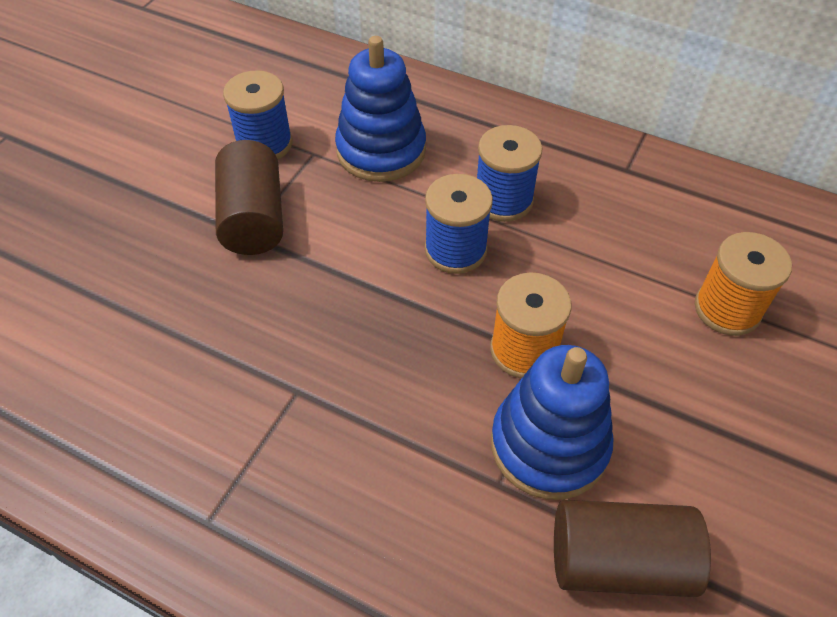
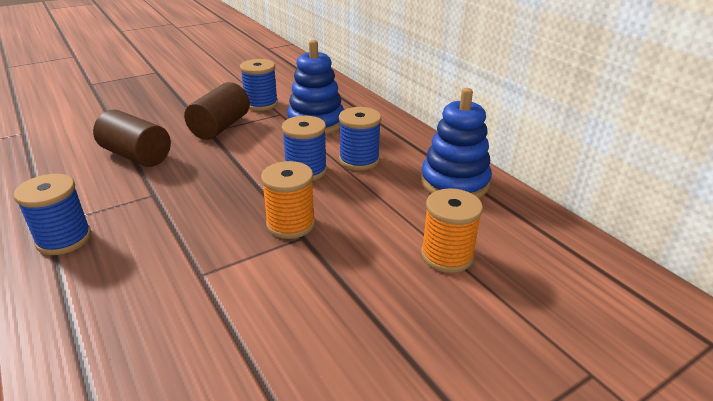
camera: 30 degrees right, 20 degrees down
(262, 531) = (64, 239): none -> blue spool
(549, 445) = (251, 270): blue stacking toy -> blue stacking toy (454, 182)
(619, 561) = (221, 344): brown cylinder -> brown cylinder (136, 156)

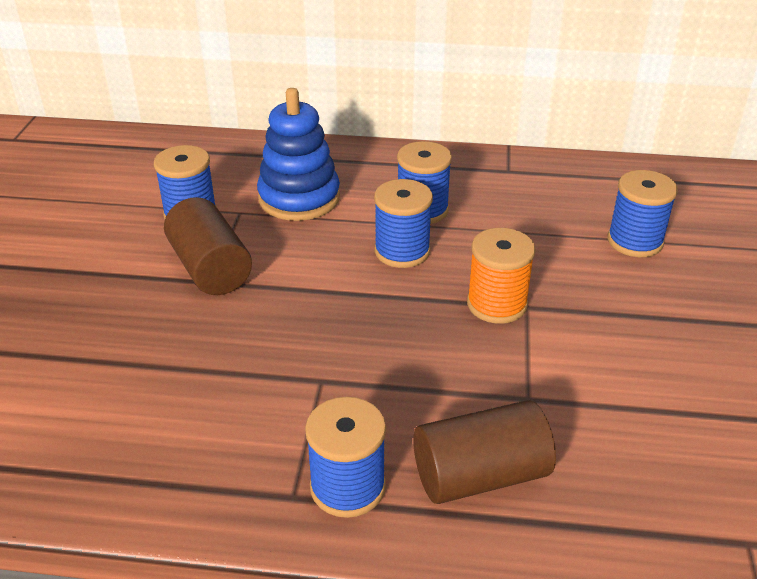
camera: 50 degrees left, 5 degrees up
(136, 156) = (196, 364): brown cylinder -> brown cylinder (480, 475)
(447, 255) = (635, 241): orange spool -> blue spool
(454, 182) = (528, 180): blue stacking toy -> none

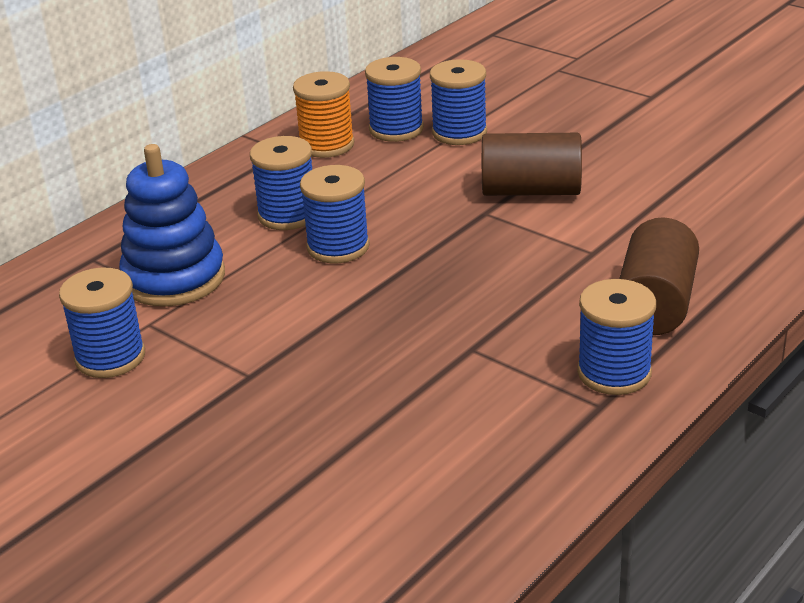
camera: 55 degrees left, 5 degrees down
(210, 268) = (228, 369): brown cylinder -> brown cylinder (531, 191)
(496, 304) = (467, 225): orange spool -> orange spool (326, 145)
(600, 207) = (396, 129): none -> blue spool

